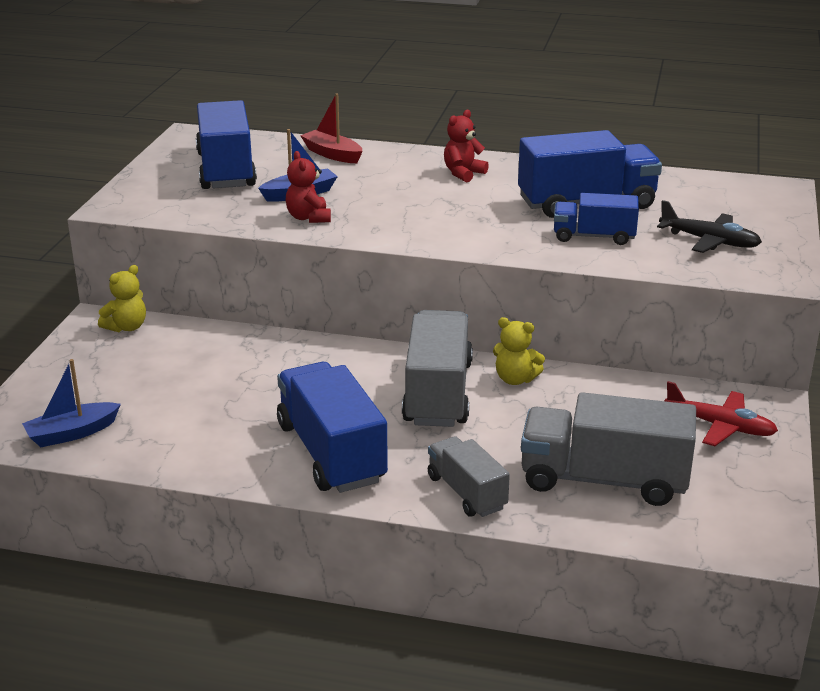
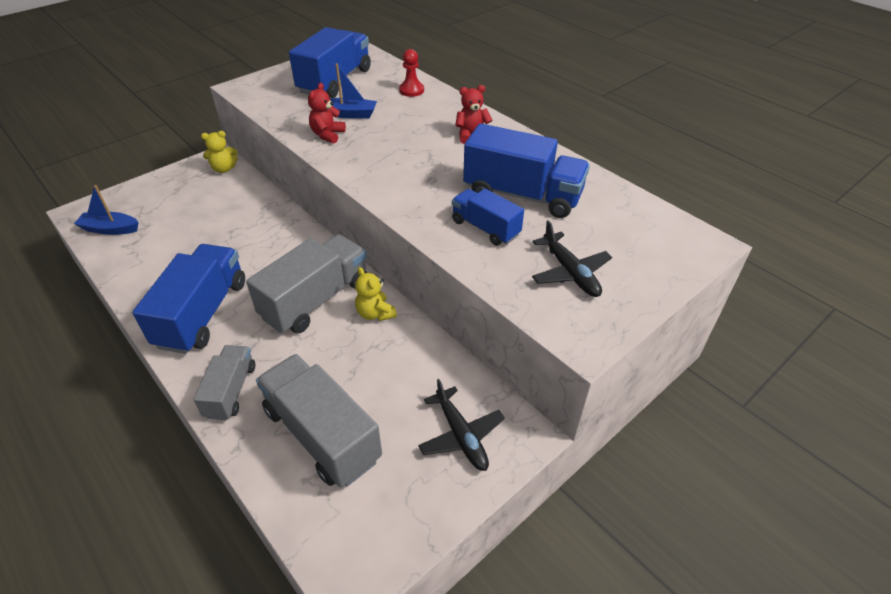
camera: 35 degrees right, 15 degrees up
(332, 154) = (411, 90): red boat -> red pawn
(719, 426) = (461, 435): red plane -> black plane

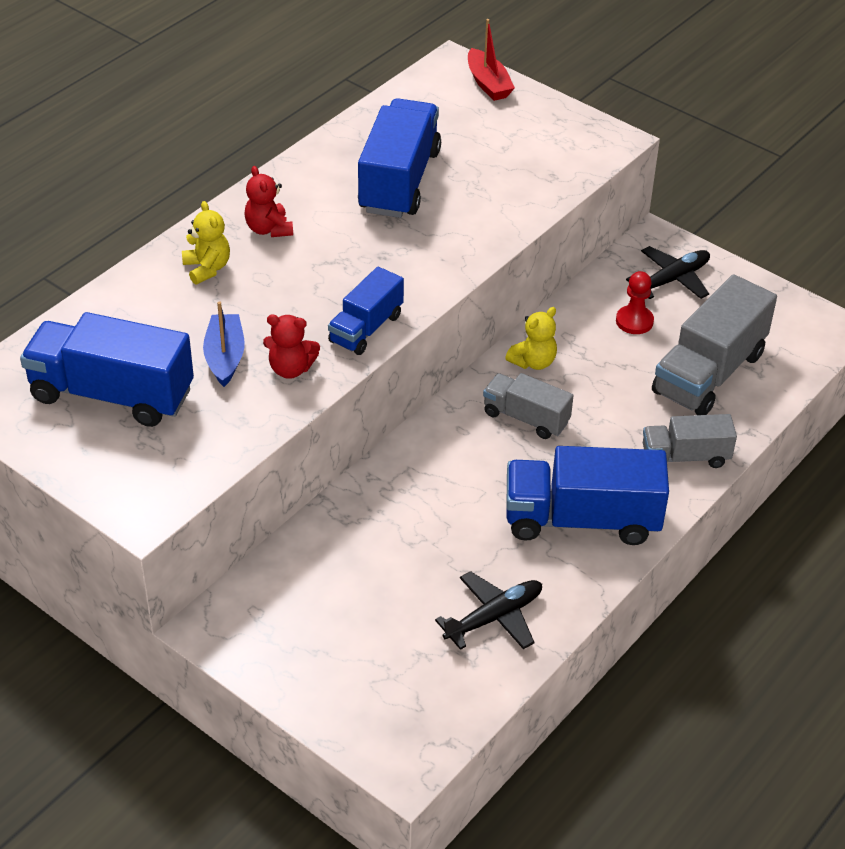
camera: 100 degrees left, 0 degrees up
(110, 229) = (439, 699): blue boat -> none
(224, 169) = (244, 605): yellow teddy bear -> yellow teddy bear (207, 268)
(316, 300) = (526, 418): grey truck -> grey truck, size x0.58
(411, 90) = (139, 301): red pawn -> red pawn (634, 321)
(485, 228) = (470, 205): blue truck -> blue truck (366, 328)
(570, 272) = (524, 147): black plane -> black plane (493, 617)
(676, 262) = (488, 84): none -> red boat

